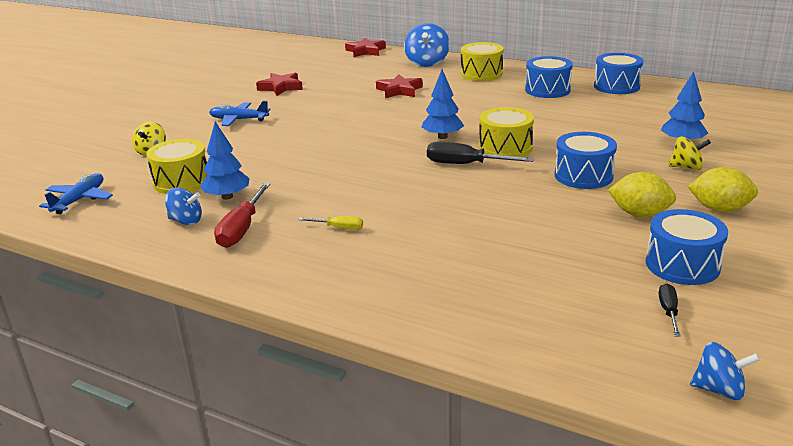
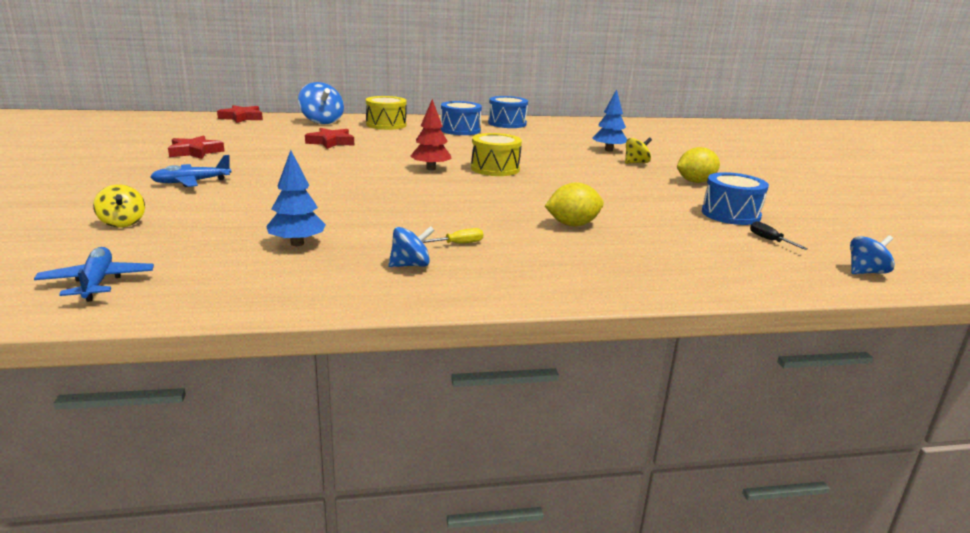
camera: 40 degrees left, 5 degrees down
(181, 181) = (215, 241): yellow drum -> none
(186, 221) = (285, 271): blue spinning top -> blue spinning top (411, 265)
(242, 229) = (363, 264): red screwdriver -> none
(442, 137) = (431, 168): blue tree -> red tree
(465, 164) = (484, 183): black screwdriver -> none
(583, 176) = (582, 177): blue drum -> none
(639, 214) = (657, 192): yellow lemon -> yellow lemon (572, 225)

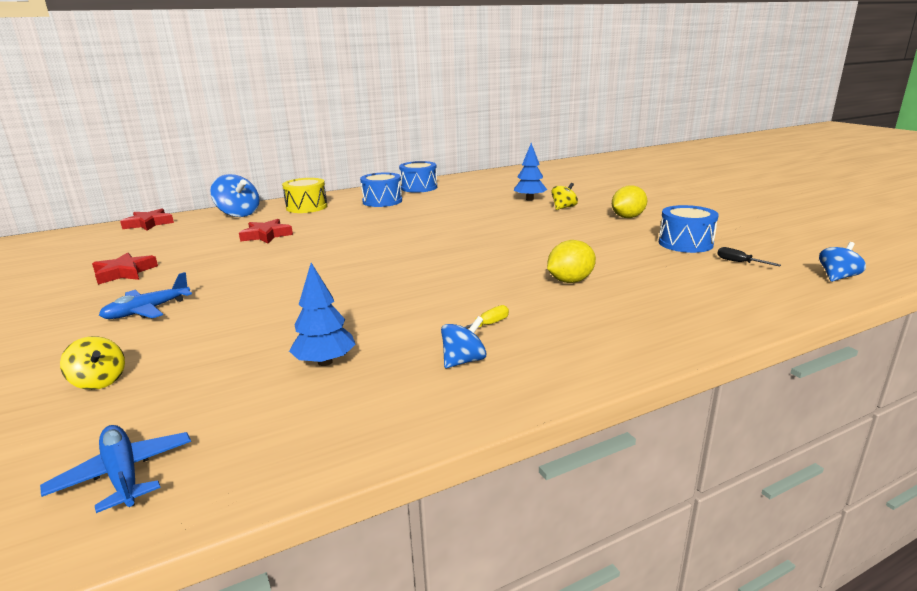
camera: 15 degrees left, 0 degrees up
(431, 168) = (389, 246): red tree -> none
(495, 169) = (449, 235): yellow drum -> none

